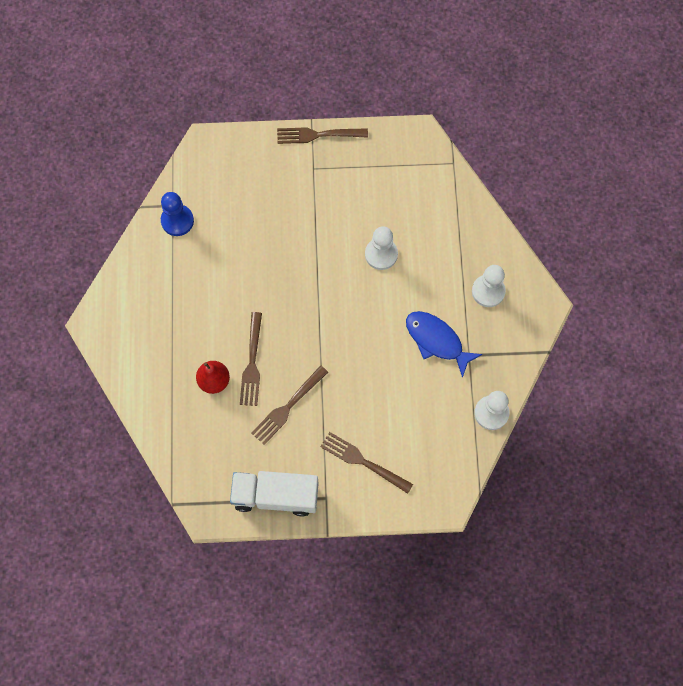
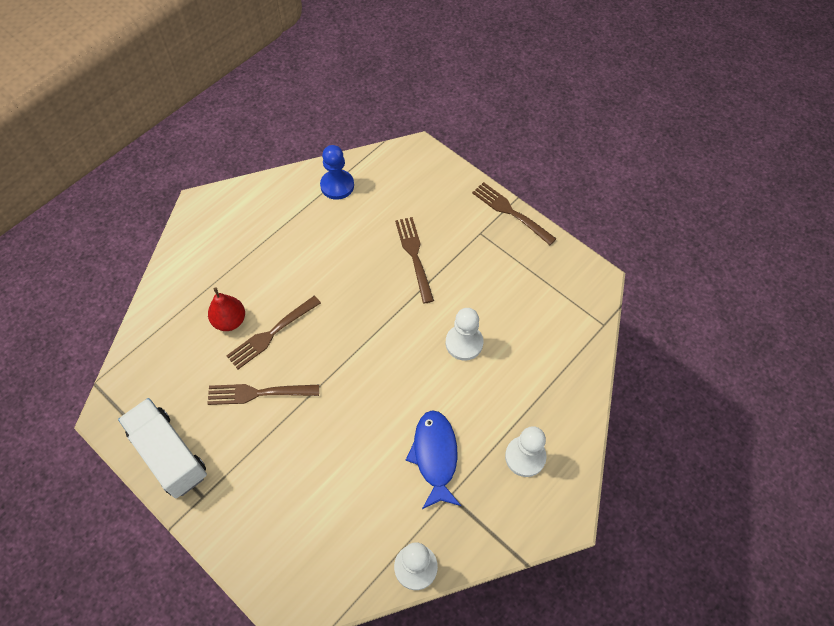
camera: 45 degrees right, 10 degrees down
(363, 462) = (264, 498): brown fork -> brown fork (415, 256)

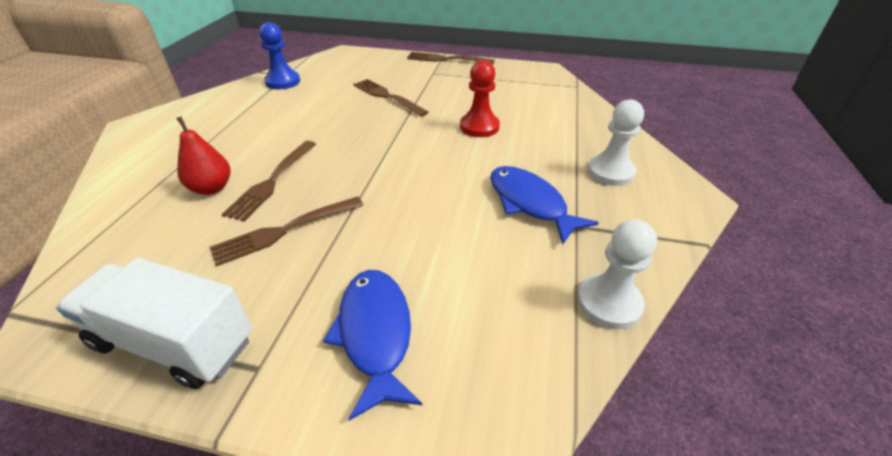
camera: 30 degrees left, 20 degrees down
(270, 509) = (375, 334): none -> blue fish
(464, 343) = (479, 127): white pawn -> red pawn

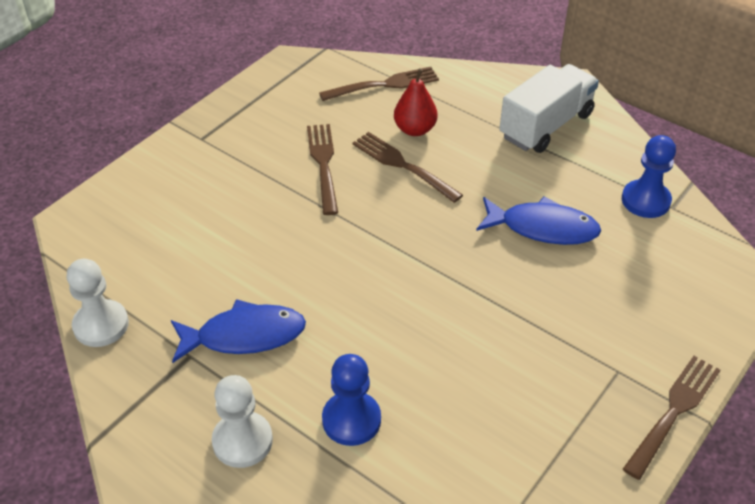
camera: 115 degrees right, 5 degrees up
(174, 342) = (248, 108): white truck -> white truck (546, 126)
(375, 334) = (183, 191): blue fish -> blue fish (543, 228)
(388, 97) = (551, 293): brown fork -> brown fork (383, 85)
(479, 127) = (418, 359): red pawn -> none
(547, 137) = (351, 420): none -> blue pawn

